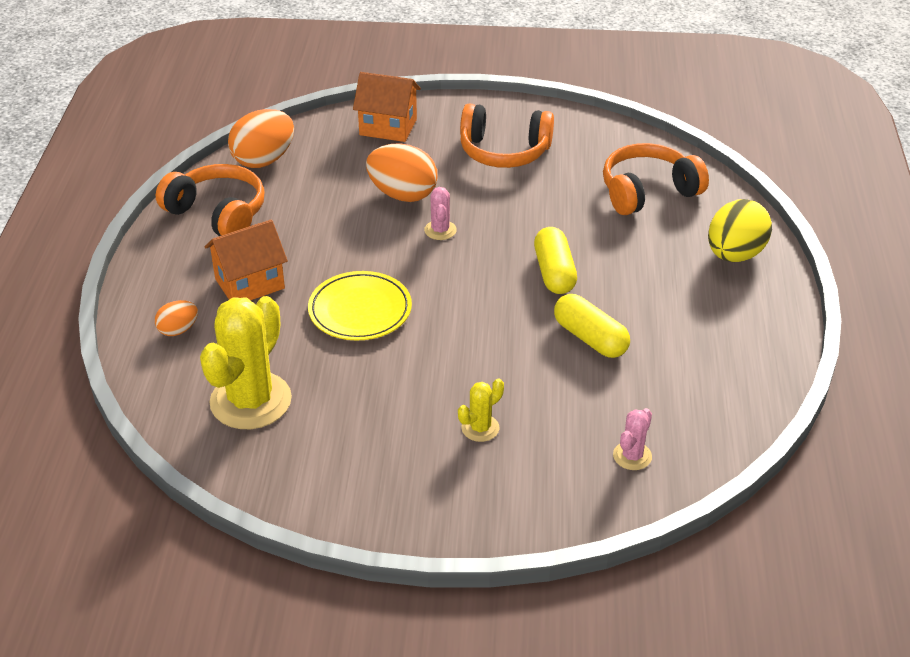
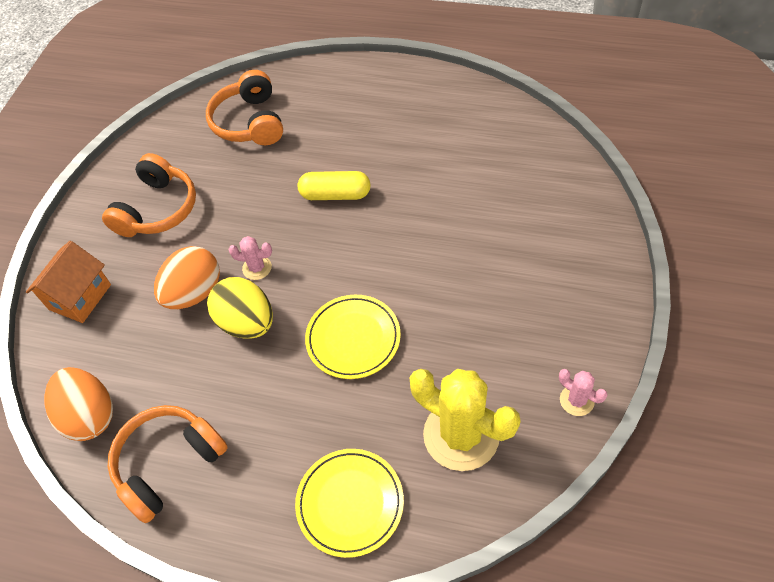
camera: 75 degrees left, 15 degrees up
(178, 330) = (350, 503): orange egg -> yellow plate
(250, 284) = (293, 433): orange house -> none
(480, 428) = (511, 263): yellow cactus -> none
(590, 338) = (418, 182): yellow capsule -> none
(632, 456) = (546, 176): pink cactus -> pink cactus (576, 400)
(734, 255) = (341, 86): yellow egg -> yellow egg (247, 322)

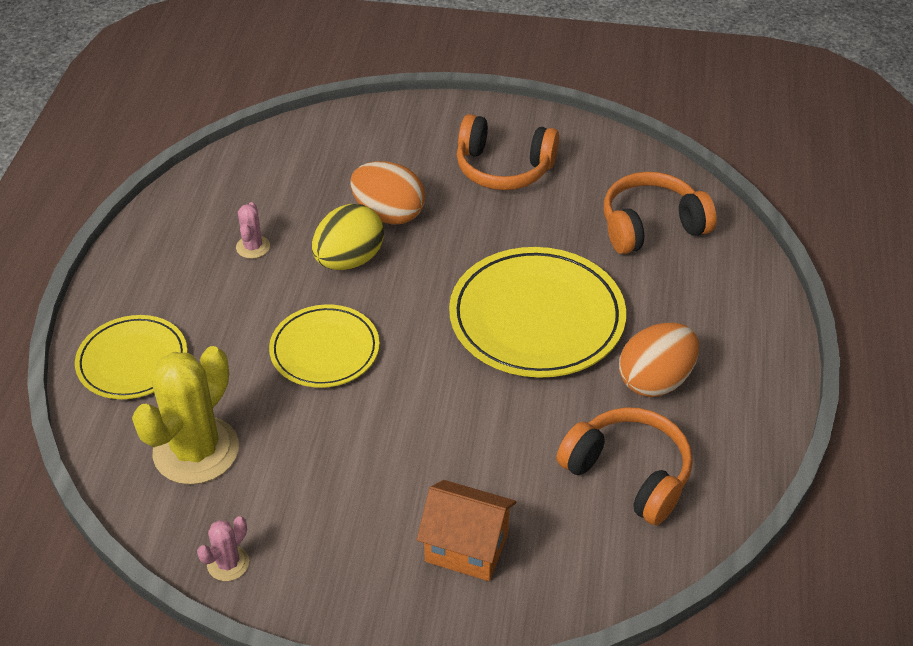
camera: 80 degrees right, 10 degrees down
(80, 297) = (384, 132): orange house -> orange house (466, 547)
(90, 415) = (249, 164): orange egg -> orange egg (655, 380)
(169, 464) = (192, 225): orange headphones -> orange headphones (628, 474)
(257, 268) = (422, 259): pink cactus -> pink cactus (253, 247)
(335, 194) = (536, 318): yellow capsule -> yellow plate

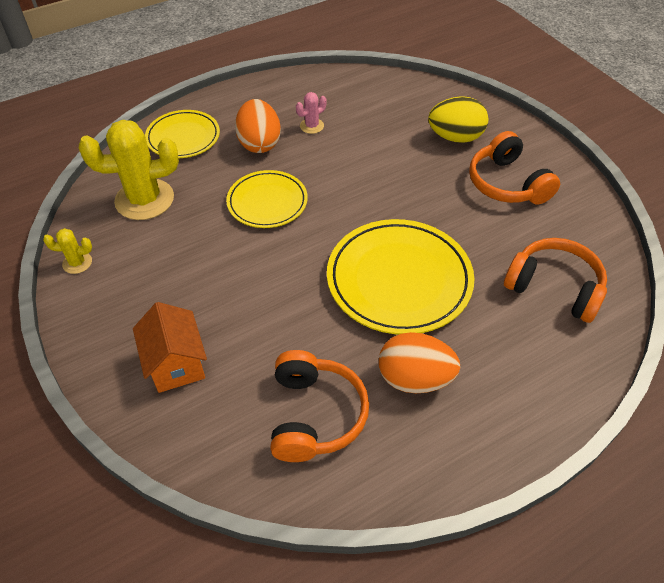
camera: 50 degrees right, 5 degrees up
(228, 563) = (77, 263): pink cactus -> yellow cactus
(349, 260) = (347, 168): yellow egg -> yellow egg (455, 137)
(389, 214) = (403, 160): orange egg -> orange egg (259, 143)

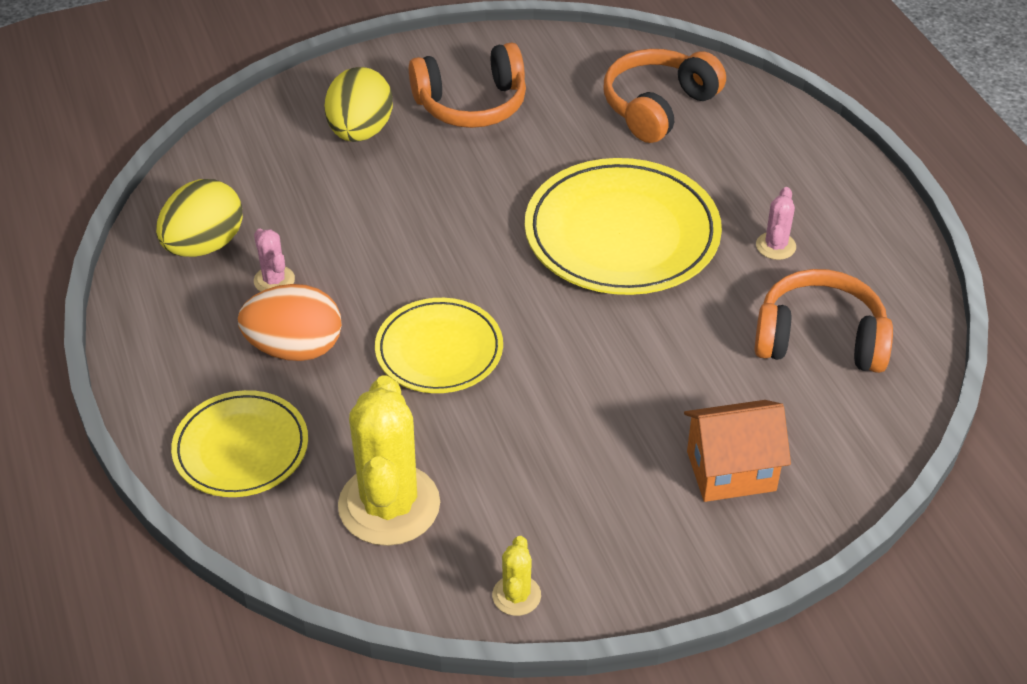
camera: 80 degrees left, 5 degrees down
(333, 96) = (204, 245): none -> yellow egg
(414, 378) = (775, 246): orange egg -> pink cactus

